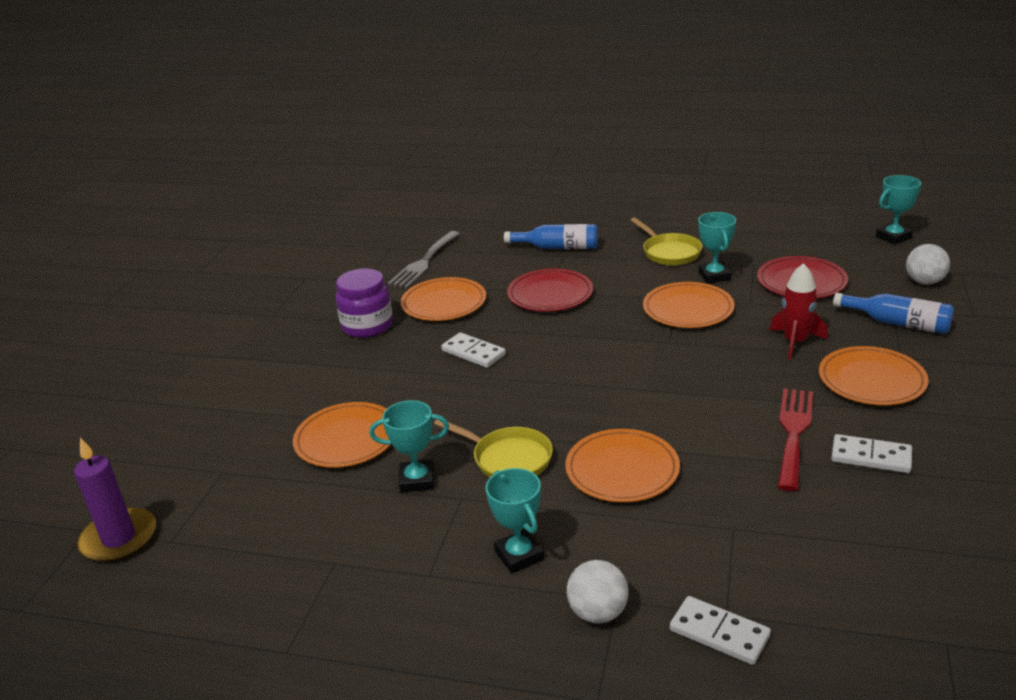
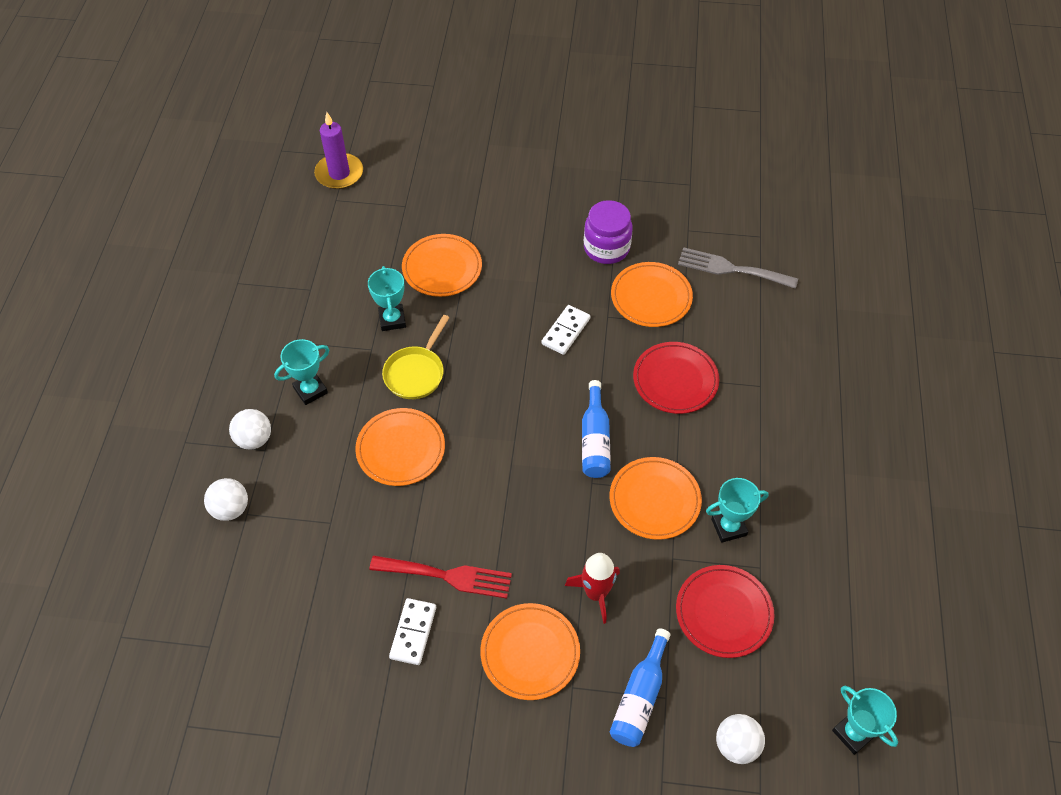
camera: 80 degrees right, 25 degrees up
(558, 247) = (778, 379): blue bottle -> blue bottle (595, 440)
(669, 252) = (779, 484): yellow pan -> none
(719, 633) = (231, 509): white domino -> white ball

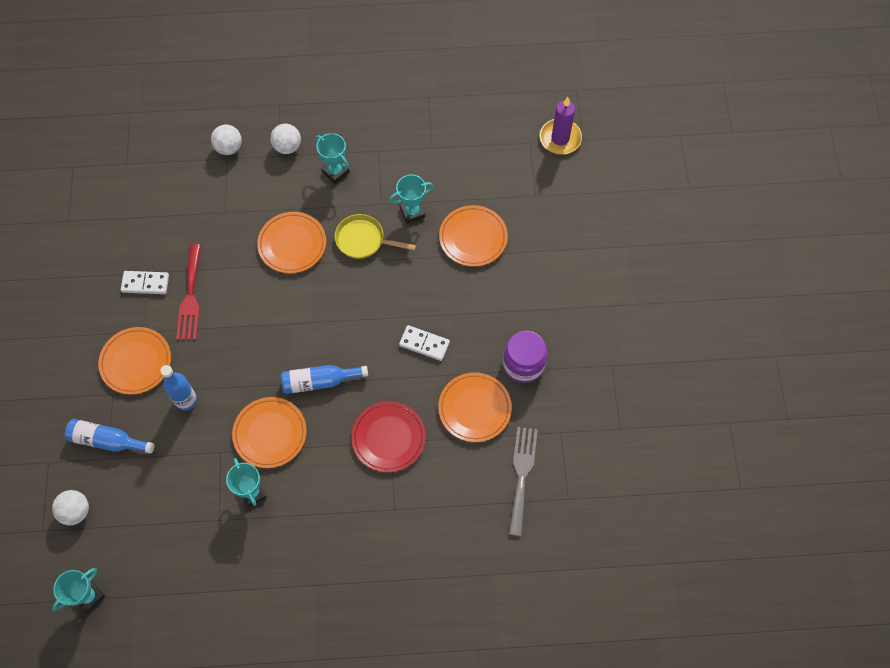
camera: 80 degrees right, 10 degrees up
(596, 593) = (186, 400): red rocket -> blue bottle
(724, 613) = (178, 494): red plate -> none

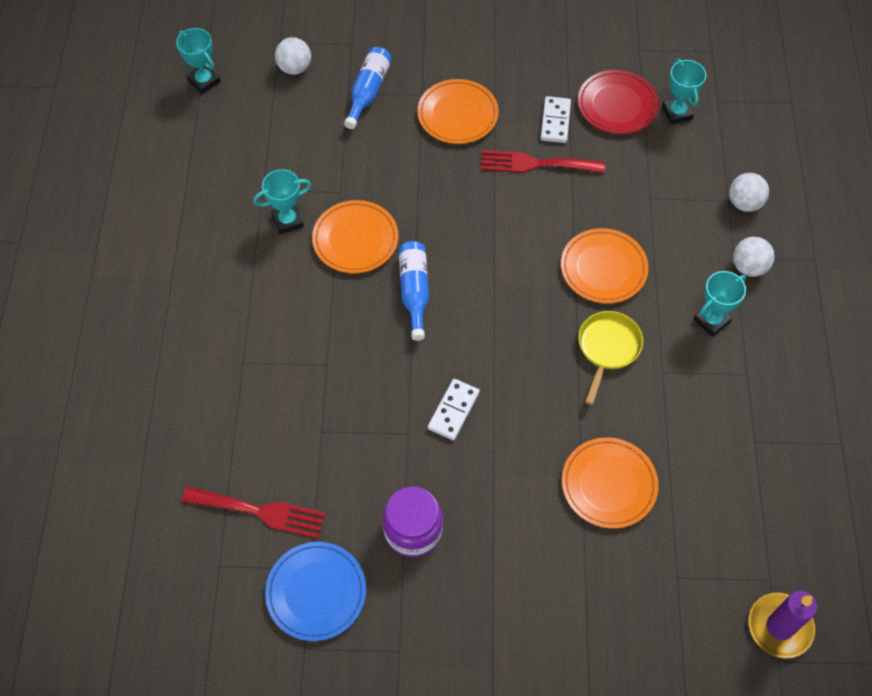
camera: 95 degrees right, 5 degrees down
(186, 400) = (406, 160): blue bottle -> none
(388, 438) = (332, 361): red plate -> red plate (617, 105)
(412, 212) = (649, 410): turquoise trophy -> turquoise trophy (677, 113)
(474, 408) = (358, 463): orange plate -> none
(521, 475) = (260, 512): grey fork -> red fork
(578, 426) = (316, 592): none -> blue plate

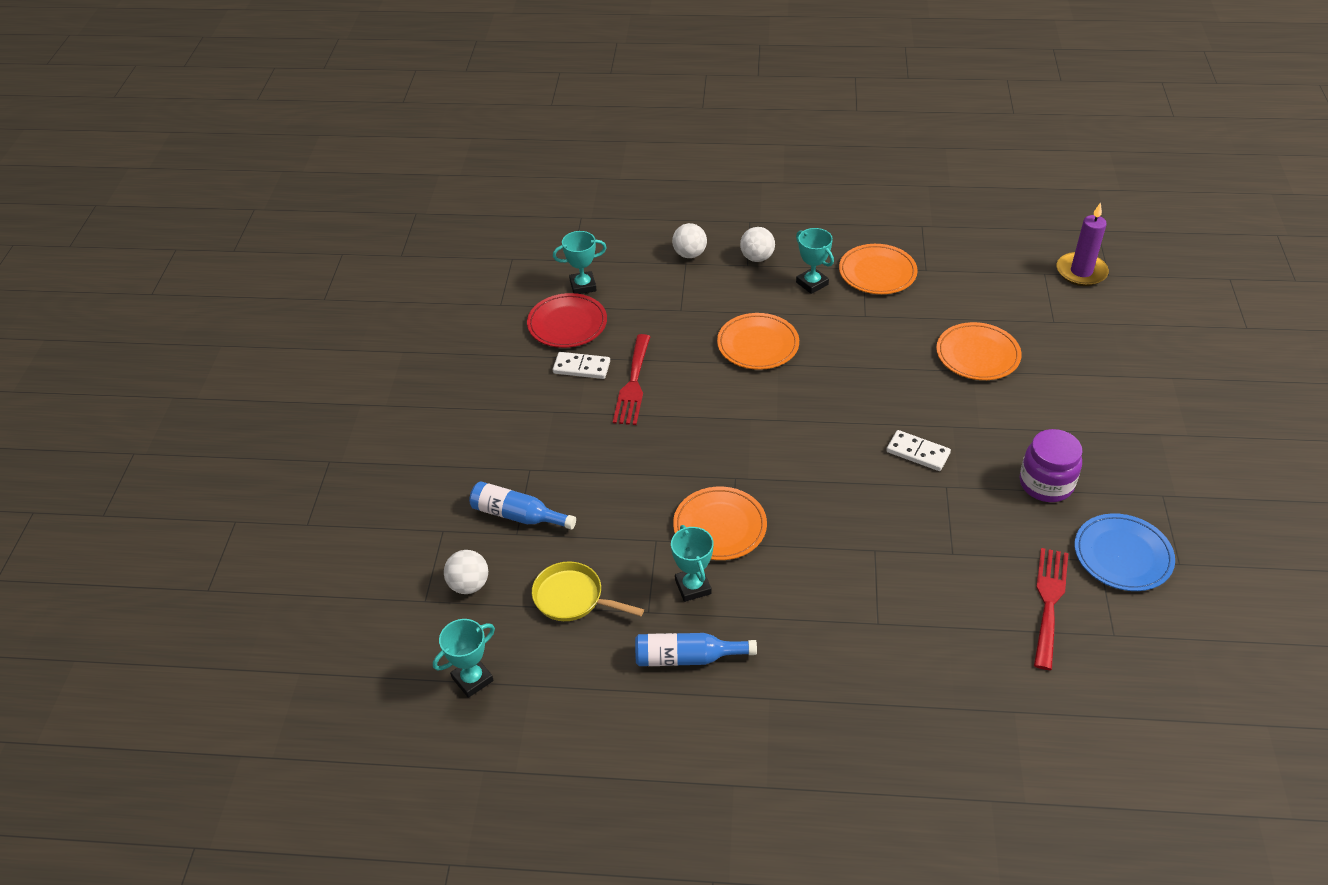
camera: 85 degrees left, 15 degrees down
(414, 291) = (785, 479): blue bottle -> blue bottle (687, 657)
(457, 114) = (562, 440): orange plate -> orange plate (877, 272)
(607, 348) = (843, 347): yellow pan -> yellow pan (572, 598)

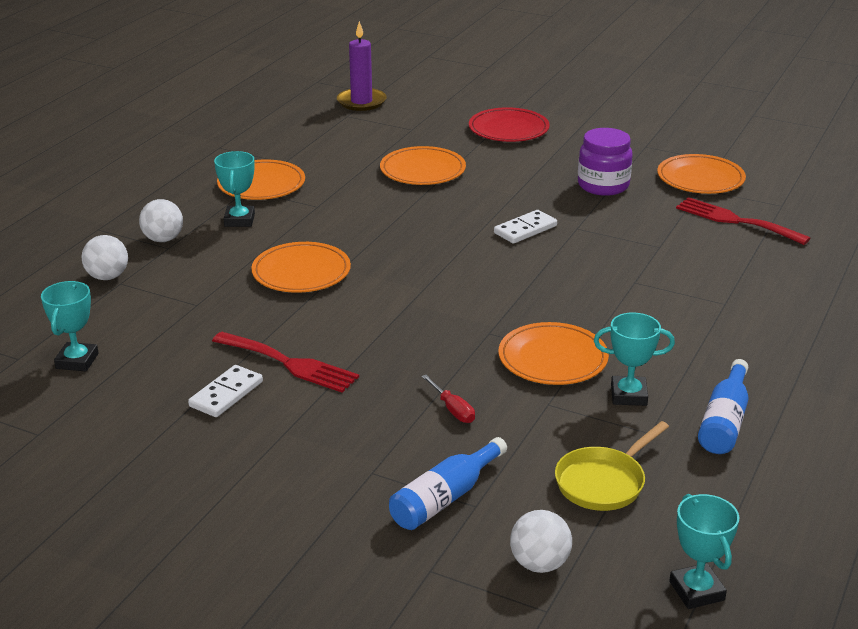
camera: 70 degrees left, 15 degrees down
(567, 324) = (135, 388): red plate -> red plate (508, 129)
(621, 488) = (453, 409): none -> red screwdriver
(812, 283) = (239, 220): turquoise trophy -> turquoise trophy turned 75 degrees counterclockwise
(1122, 555) = (700, 178): blue plate -> orange plate

